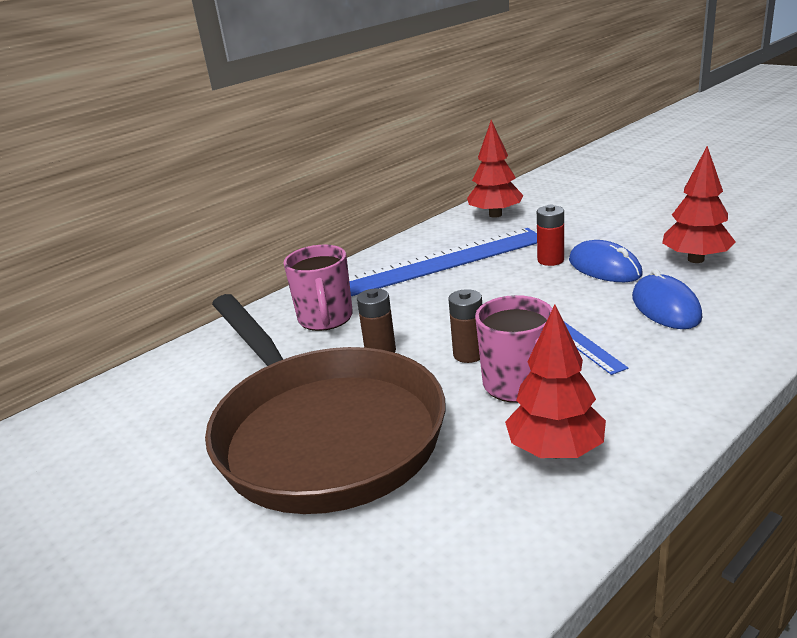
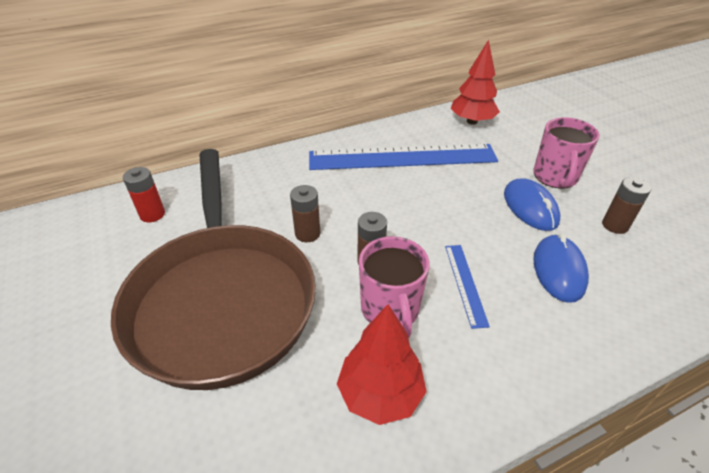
camera: 15 degrees right, 15 degrees up
(325, 319) = (287, 186): pink mug -> pink mug (555, 177)
(550, 260) = (489, 184): red battery -> red battery (152, 214)
(696, 259) = (615, 225): red tree -> brown battery

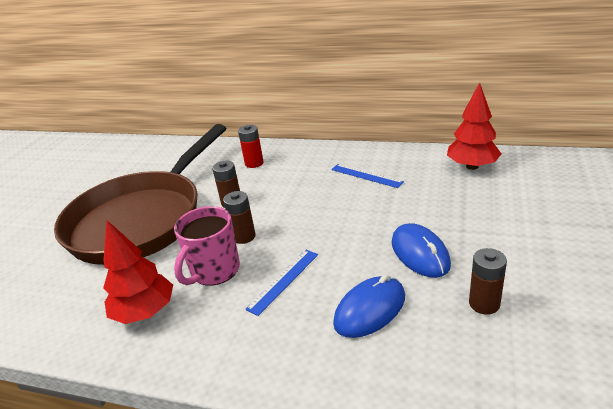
camera: 45 degrees right, 10 degrees down
(152, 214) = (170, 159): red battery -> red battery (254, 163)
(402, 157) = (366, 175): blue ruler -> blue ruler, size x0.43
(530, 207) = (420, 253): blue mouse -> blue mouse turned 45 degrees counterclockwise
(555, 177) = (485, 240): pink mug -> none

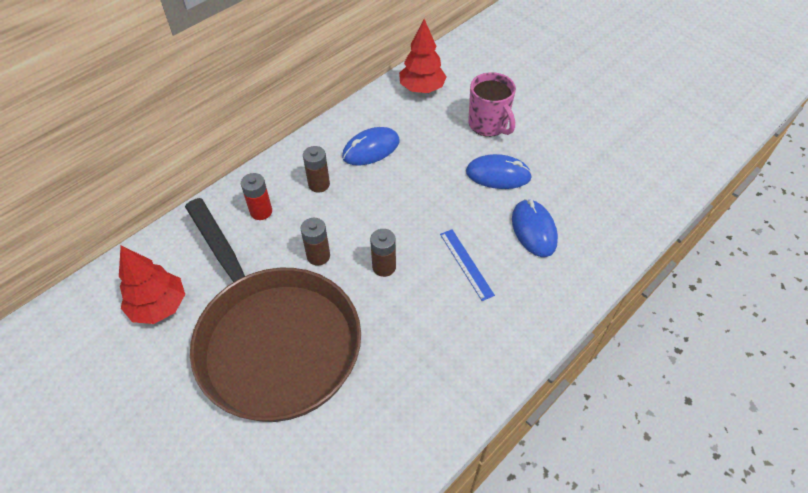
camera: 65 degrees left, 20 degrees up
(145, 312) = (432, 373): red tree -> red tree (159, 306)
(214, 271) = (416, 305): pink mug -> pink mug (488, 125)
(366, 175) = (371, 149): blue ruler -> blue mouse
(484, 304) = (568, 174): brown battery -> brown battery (319, 184)

